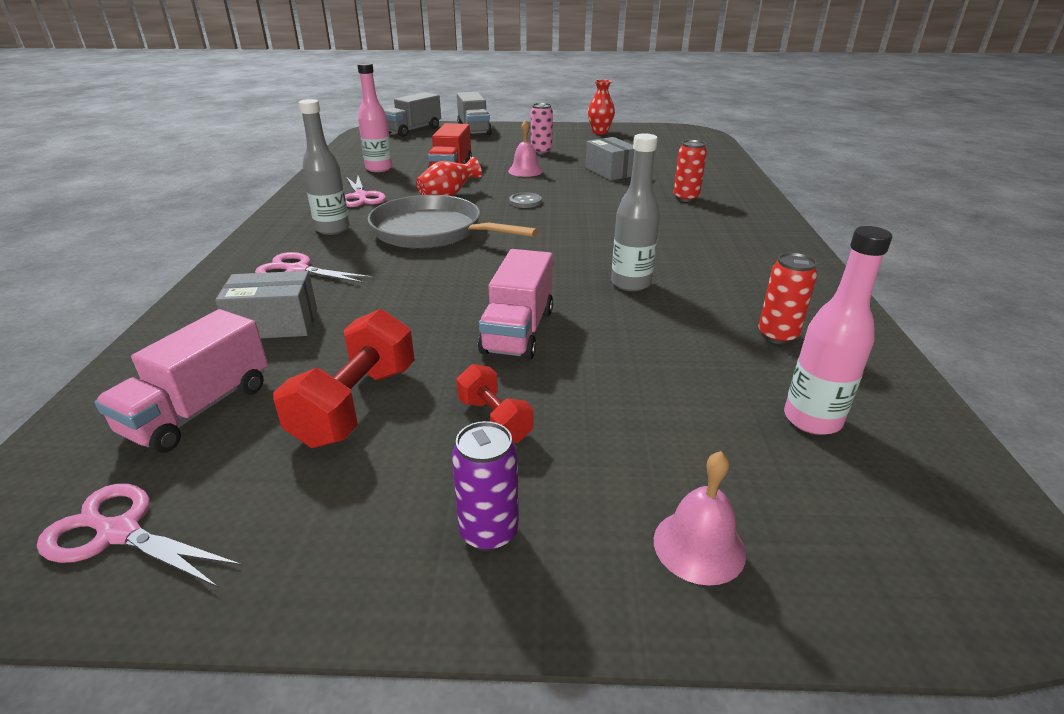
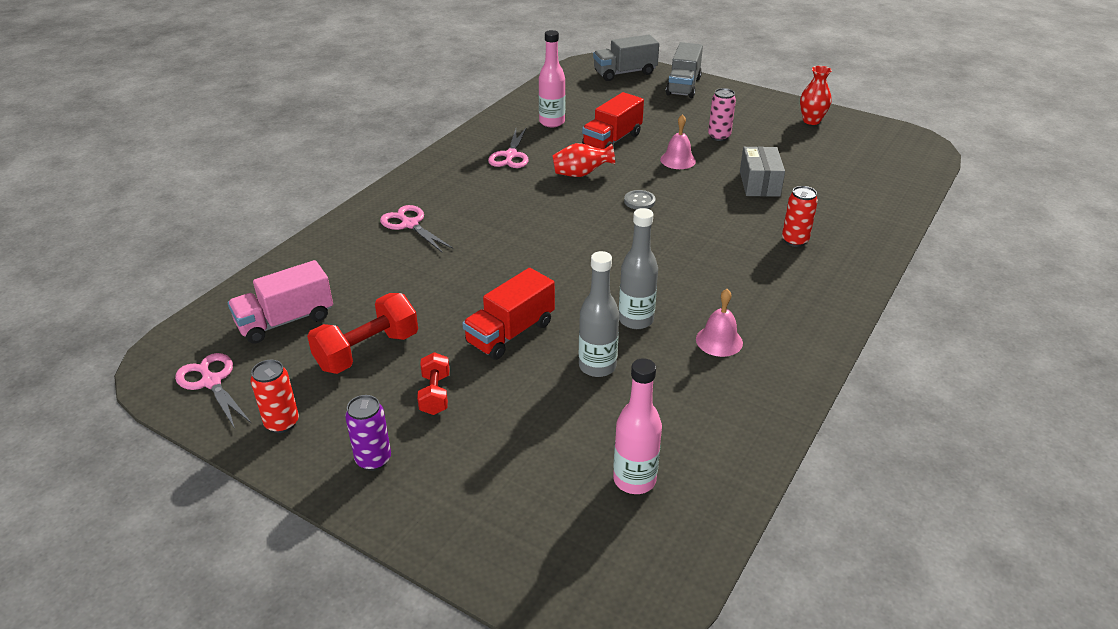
camera: 30 degrees right, 5 degrees up
(274, 324) = (364, 269): grey box -> none
(332, 229) = (462, 188): grey bottle -> grey bottle (597, 366)
(432, 231) = (533, 213): grey pan -> none
(518, 331) = (510, 333): pink truck -> red truck
(699, 546) = (472, 518): pink bell -> pink bell (719, 341)
(777, 335) = (694, 409): red can -> red can (282, 423)

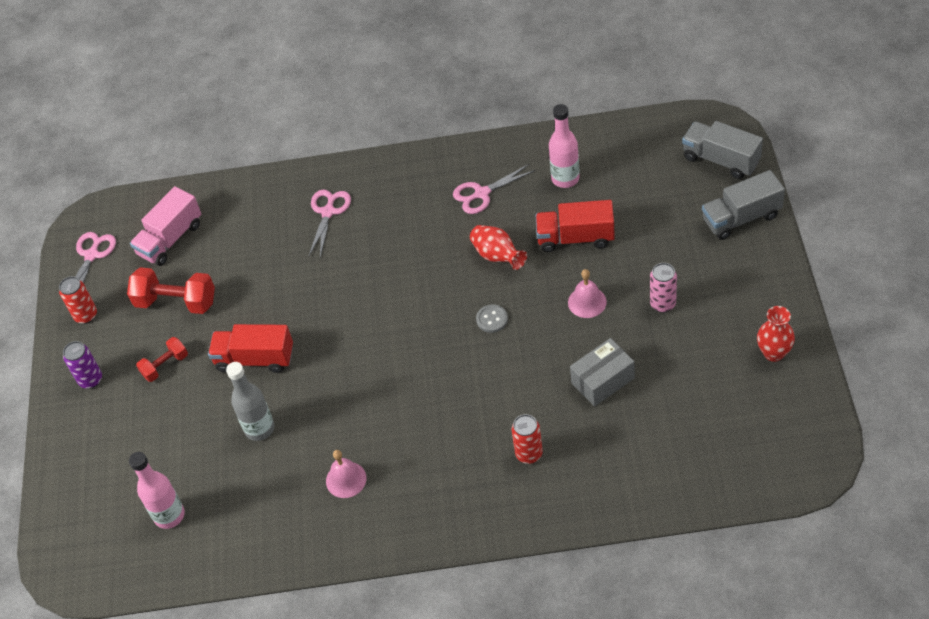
camera: 60 degrees right, 15 degrees up
(285, 320) = (170, 239): pink truck -> pink truck turned 75 degrees counterclockwise
(636, 320) = (329, 417): grey bottle -> none

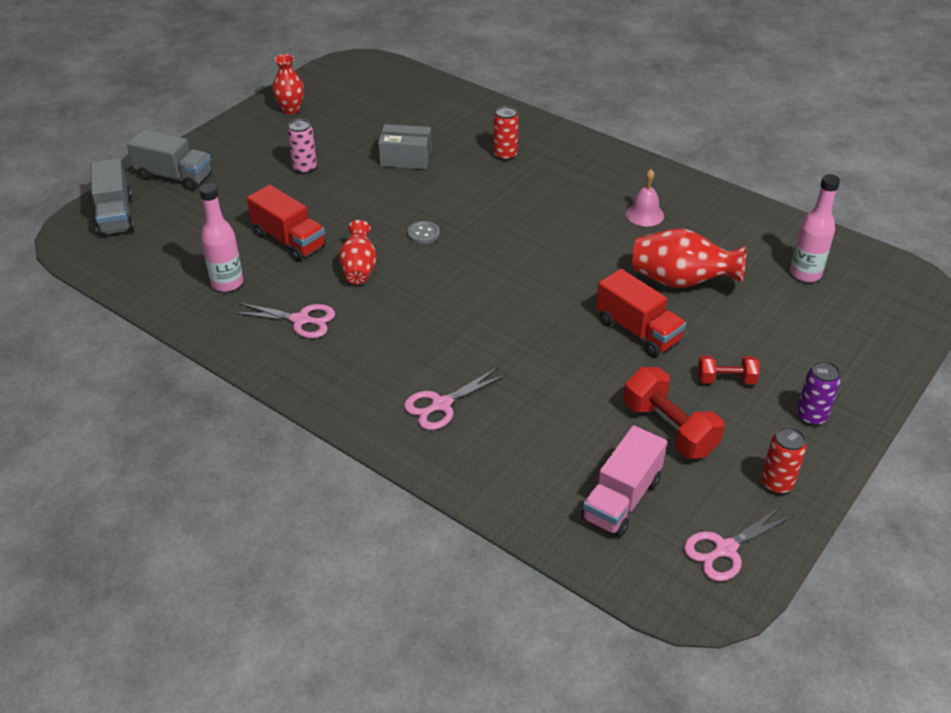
camera: 145 degrees left, 10 degrees down
(170, 239) = (621, 499): pink truck -> pink truck turned 135 degrees clockwise
(259, 428) = (681, 282): grey bottle -> red vase
(587, 302) = (347, 200): pink bell -> none

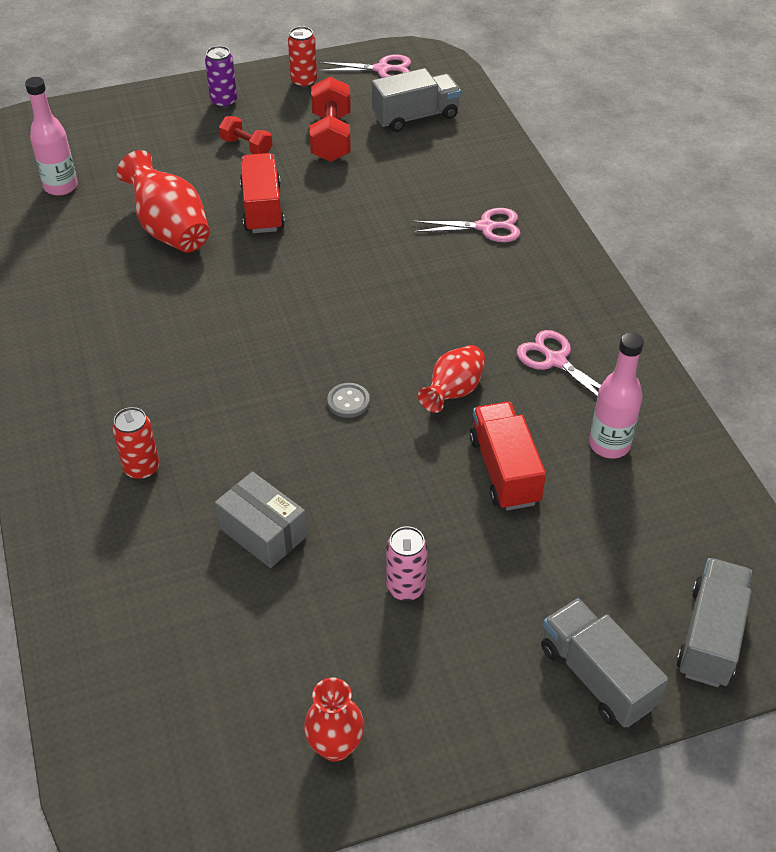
camera: 145 degrees left, 5 degrees up
(621, 499) = (415, 116): pink truck -> grey truck
(644, 214) = (104, 308): pink bell -> none

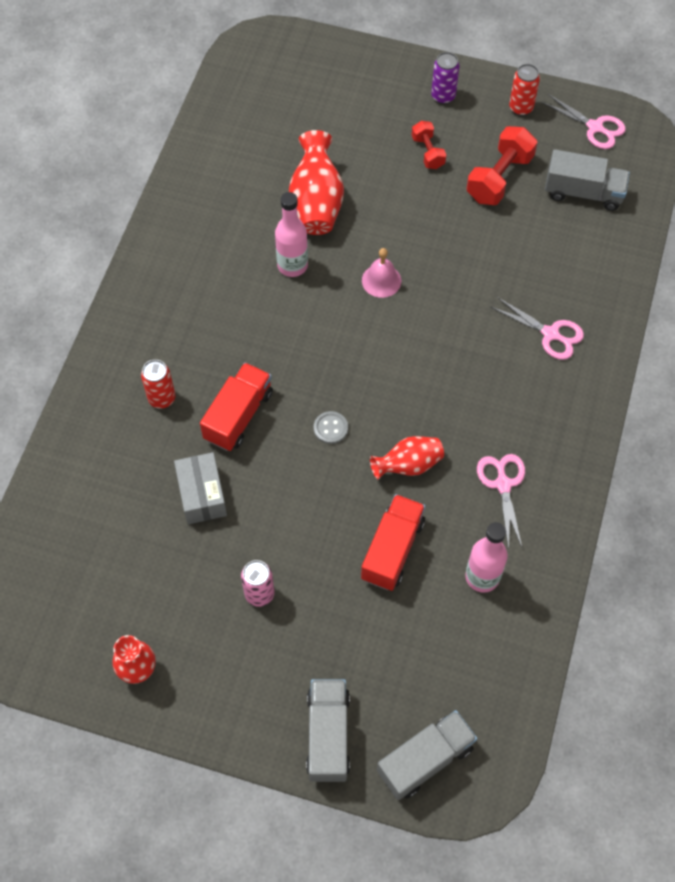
camera: 35 degrees right, 15 degrees up
(61, 187) = (268, 119): pink bottle -> pink bottle (292, 265)
(262, 208) = (396, 220): red truck -> red truck (238, 416)
(290, 260) = (381, 280): none -> pink bell

